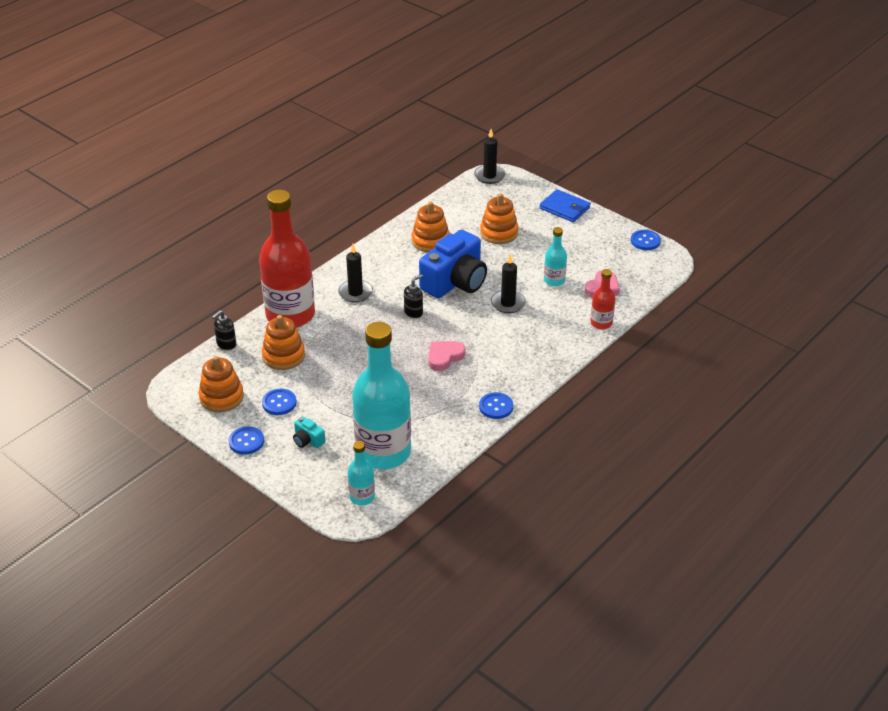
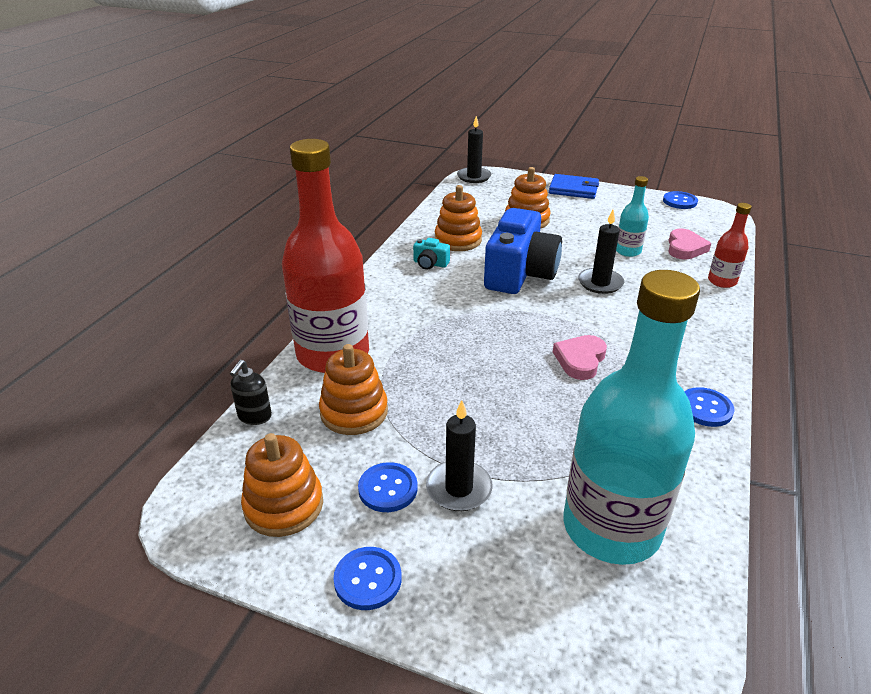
camera: 20 degrees left, 5 degrees down
(308, 440) = (475, 543): turquoise camera -> turquoise camera (430, 264)
(355, 293) = (406, 309): black candle -> black candle (459, 488)
(362, 497) = (644, 631): turquoise bottle -> none
(413, 312) = (497, 316): black soap dispenser -> none

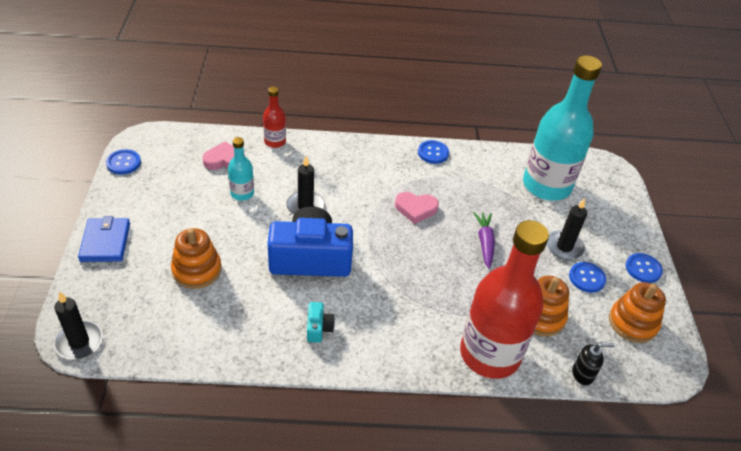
camera: 115 degrees left, 10 degrees up
(458, 240) = (261, 317): orange stacking toy -> none
(498, 403) = (484, 242): none -> purple carrot

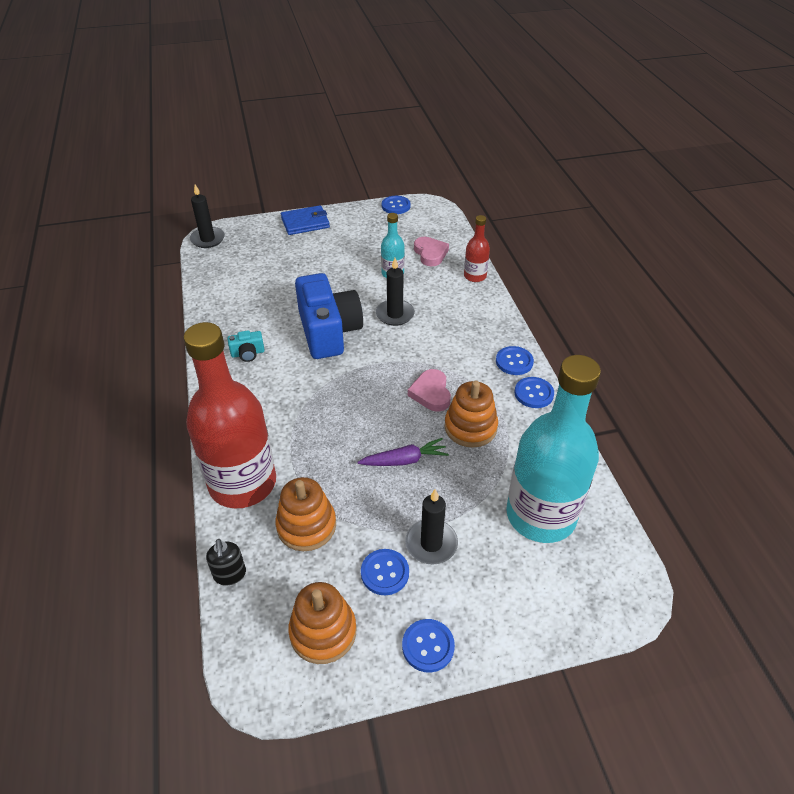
camera: 80 degrees right, 0 degrees up
(197, 270) = (292, 272): orange stacking toy -> orange stacking toy (470, 427)
(395, 152) = (514, 362): none -> blue button

